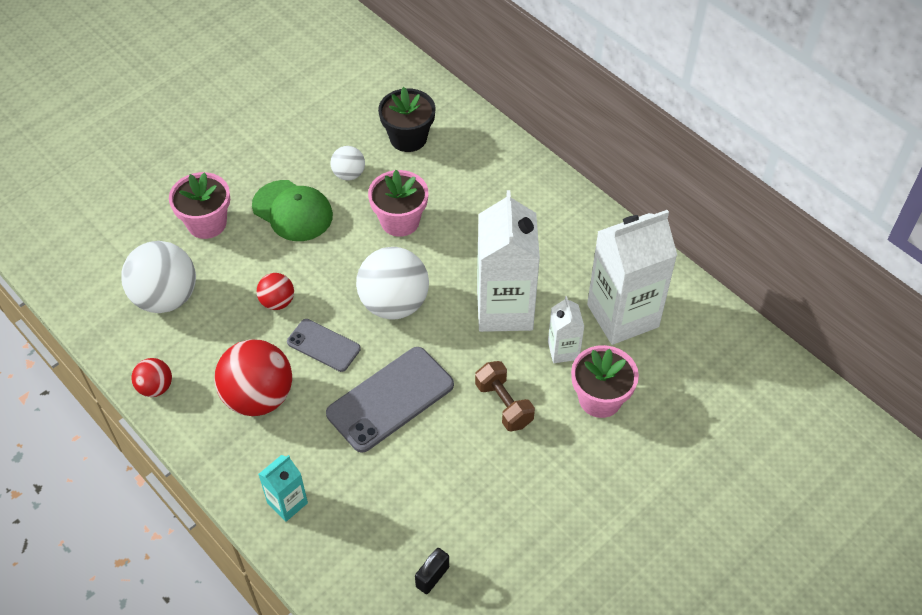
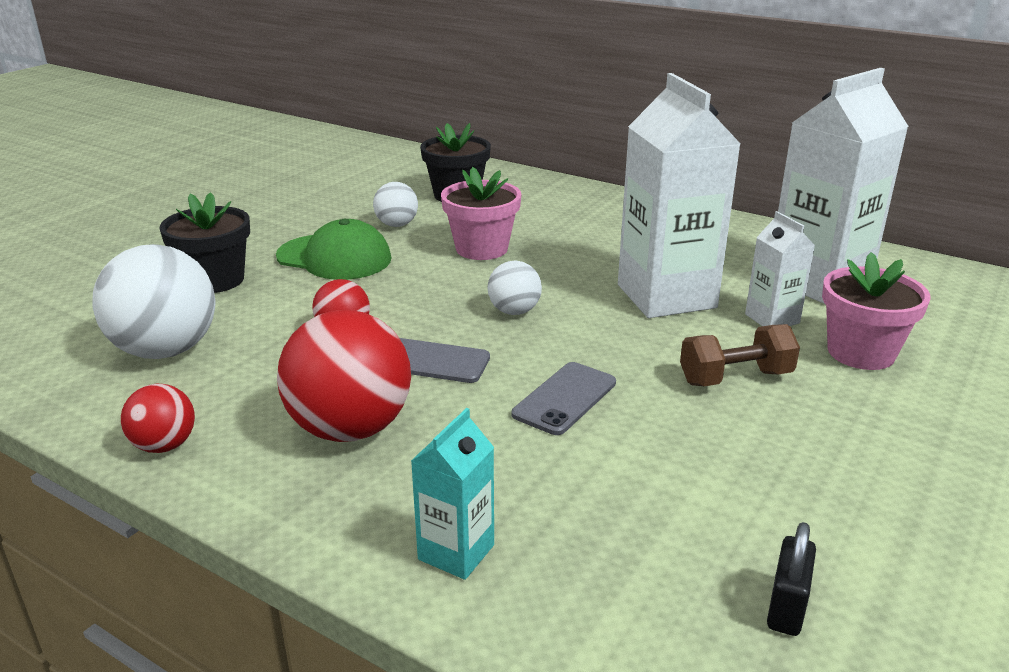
camera: 15 degrees left, 25 degrees down
(207, 223) = (215, 280): pink flower pot -> black flower pot
(390, 399) = (565, 398): grey phone -> grey phone, size x0.58
(394, 304) = (514, 311): white ball -> white ball, size x0.52
(504, 404) = (735, 378): brown dumbbell -> brown dumbbell turned 60 degrees counterclockwise

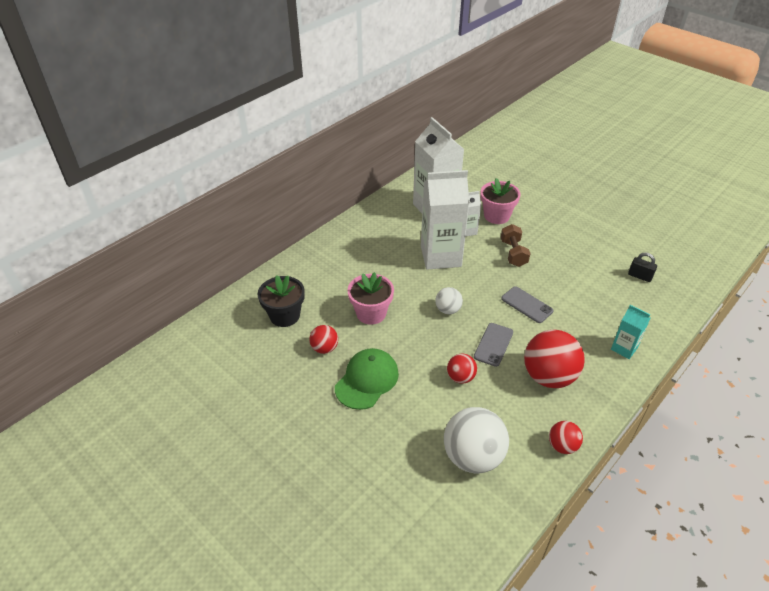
camera: 80 degrees left, 15 degrees up
(215, 280) = (386, 440): black flower pot -> none
(397, 225) = (324, 348): white ball -> red ball

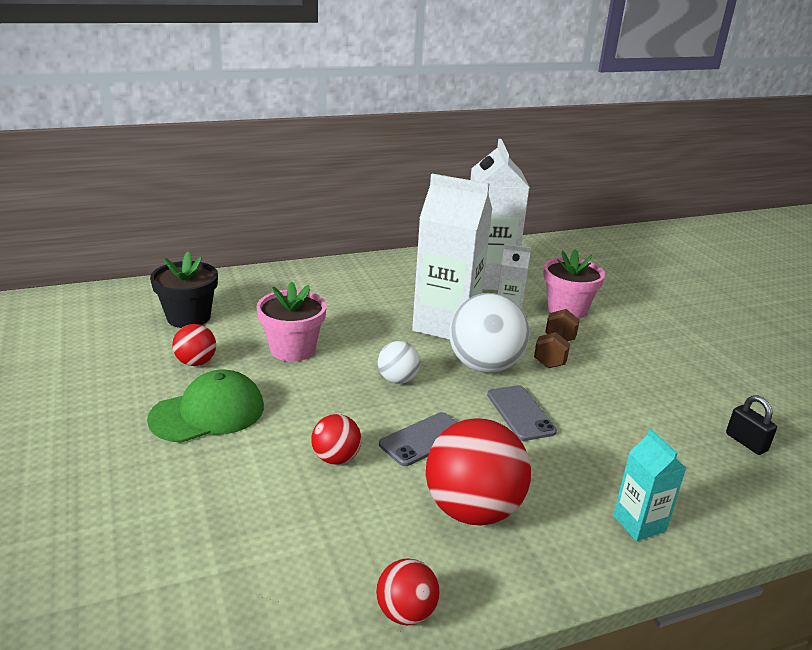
camera: 25 degrees right, 15 degrees down
(473, 456) = (249, 561): white ball -> white ball (484, 366)

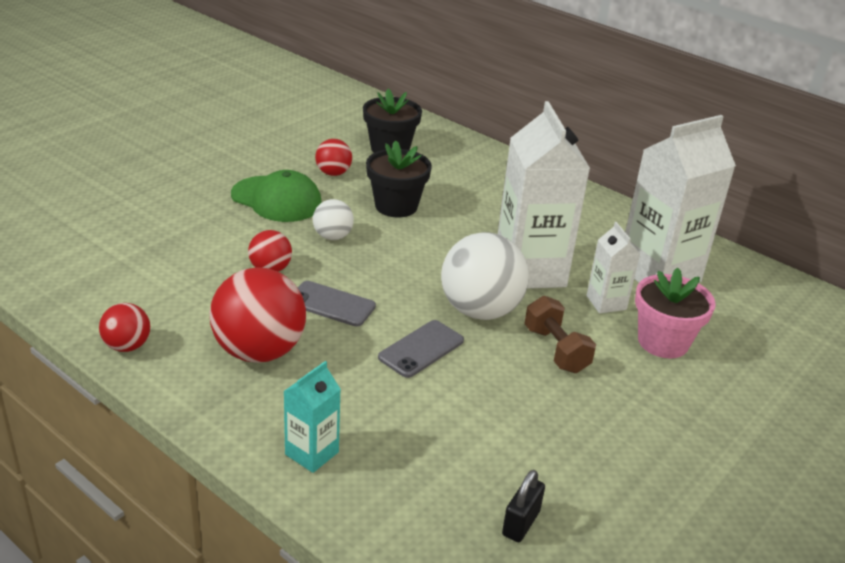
camera: 60 degrees right, 5 degrees up
(292, 349) = (396, 206): pink flower pot -> black flower pot
(398, 379) = (405, 269): white ball -> white ball (332, 237)
(554, 352) = (556, 350): brown dumbbell -> brown dumbbell turned 75 degrees clockwise

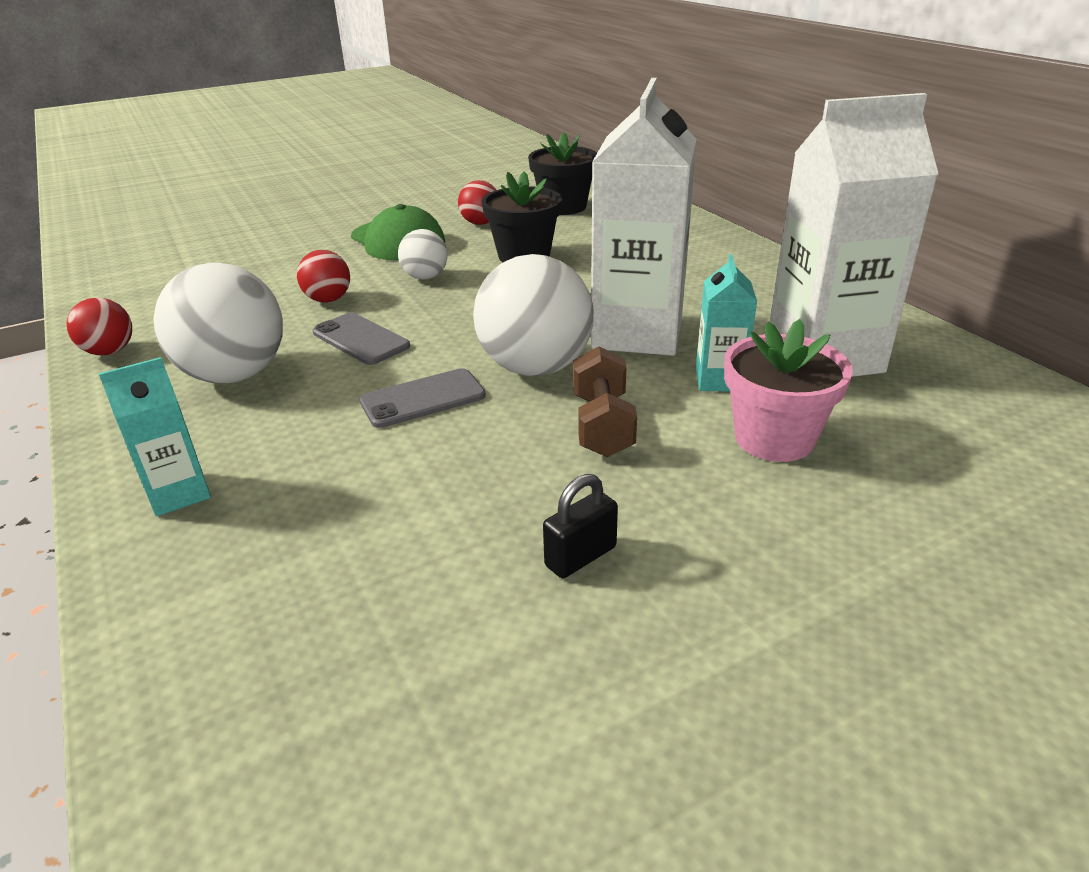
camera: 25 degrees right, 0 degrees up
(259, 351) = (235, 375): red ball -> white ball
(520, 523) = (361, 647): black padlock -> black padlock (580, 556)
(606, 302) = (719, 380): white carton -> turquoise carton

